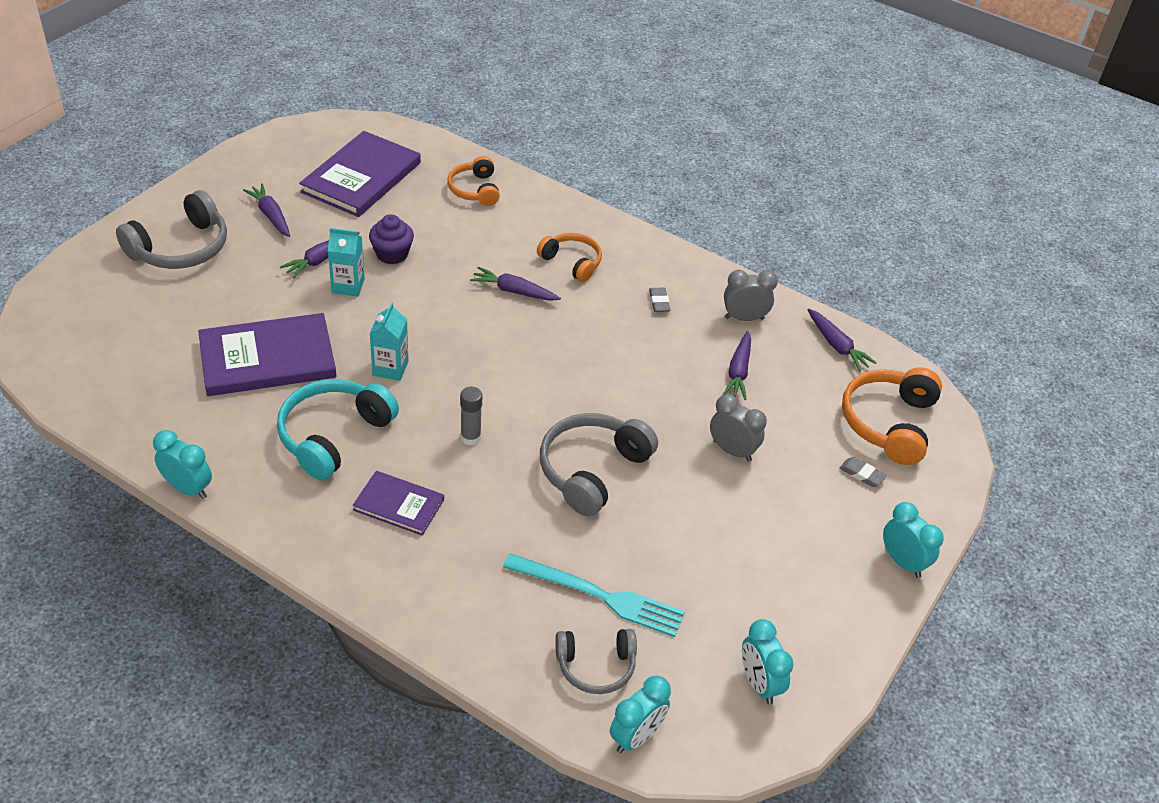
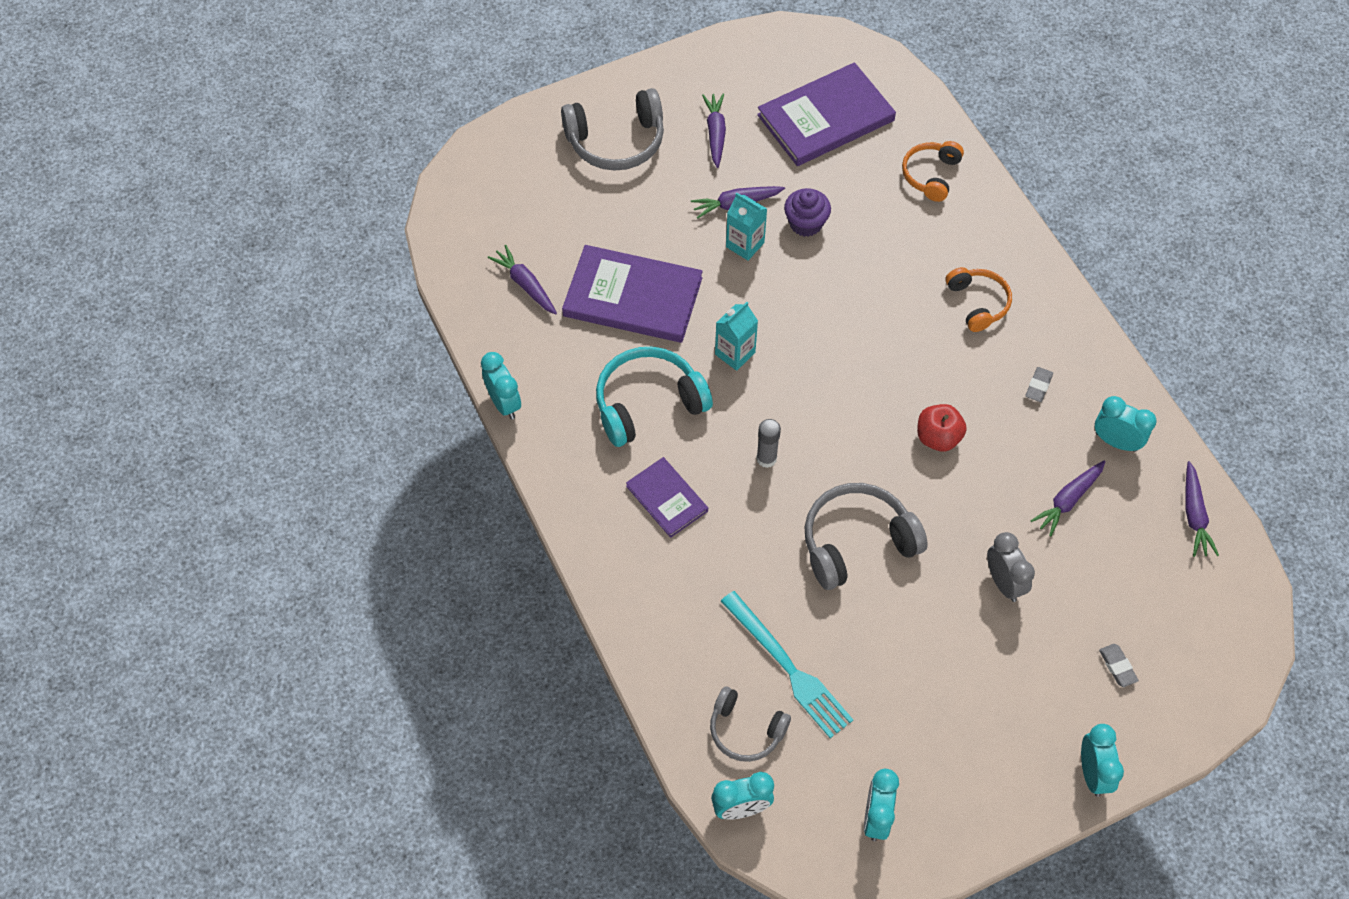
camera: 35 degrees right, 15 degrees up
(514, 291) = (899, 314): purple carrot -> purple carrot (525, 285)
(606, 367) = (938, 437): none -> red apple
(744, 318) = (1116, 442): grey clock -> turquoise clock
(889, 423) = (1186, 625): orange headphones -> none

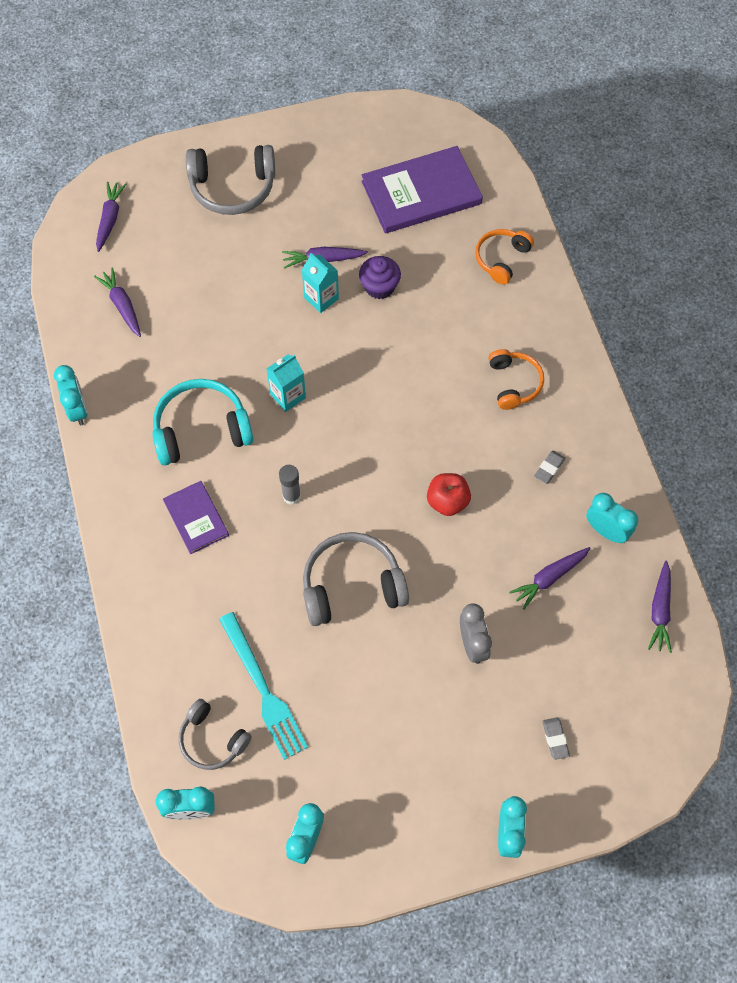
camera: 10 degrees right, 5 degrees up
(633, 297) = (212, 331): purple book -> none
(715, 133) = (321, 193): purple carrot -> purple carrot (110, 219)

